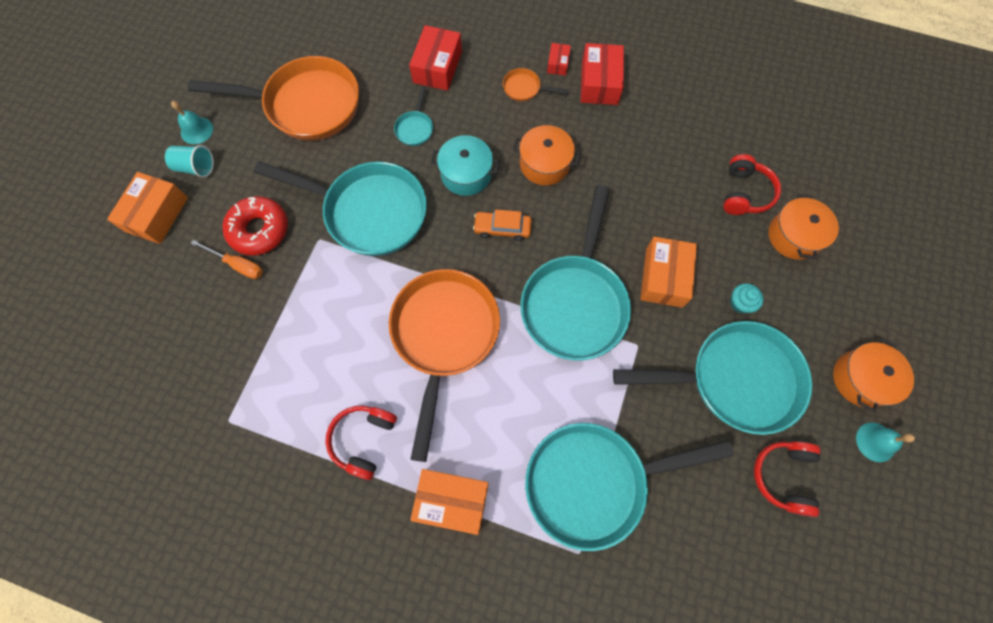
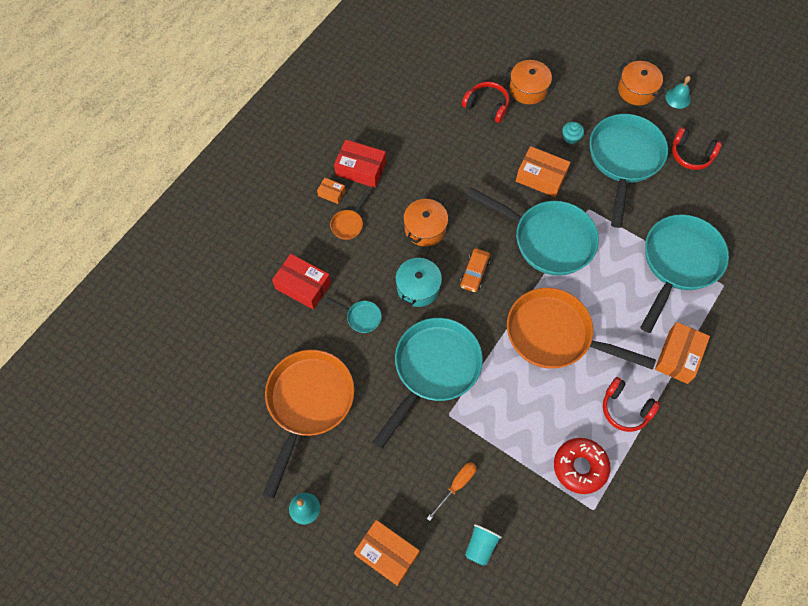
camera: 75 degrees left, 5 degrees down
(196, 167) = (346, 513): turquoise cup -> turquoise cup (480, 546)
(259, 230) = (427, 463): red donut -> red donut (580, 467)
(558, 64) = (331, 193): red box -> orange box
(594, 482) = (679, 263): turquoise pan -> turquoise pan turned 150 degrees counterclockwise

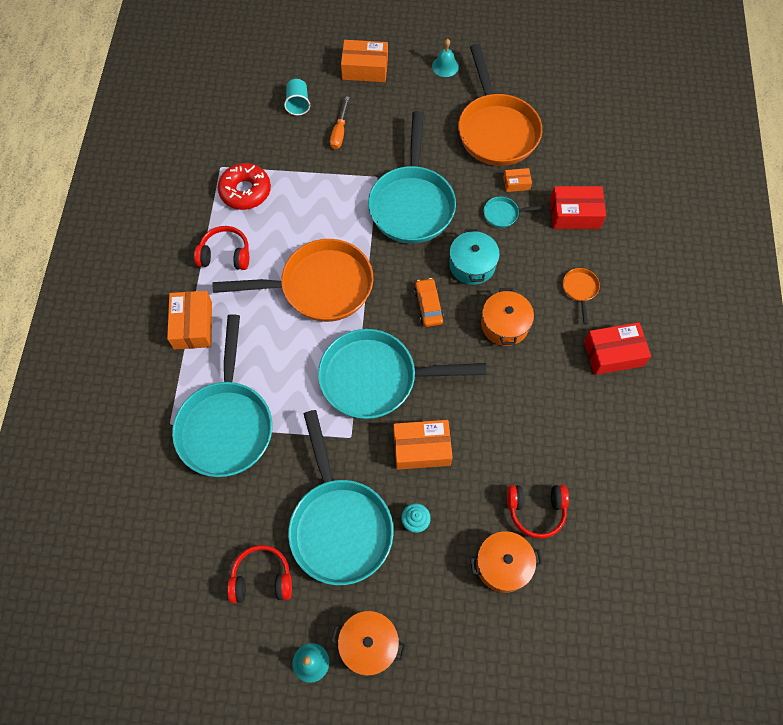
camera: 150 degrees right, 0 degrees up
(331, 193) = (620, 312): orange box -> orange box (516, 183)

